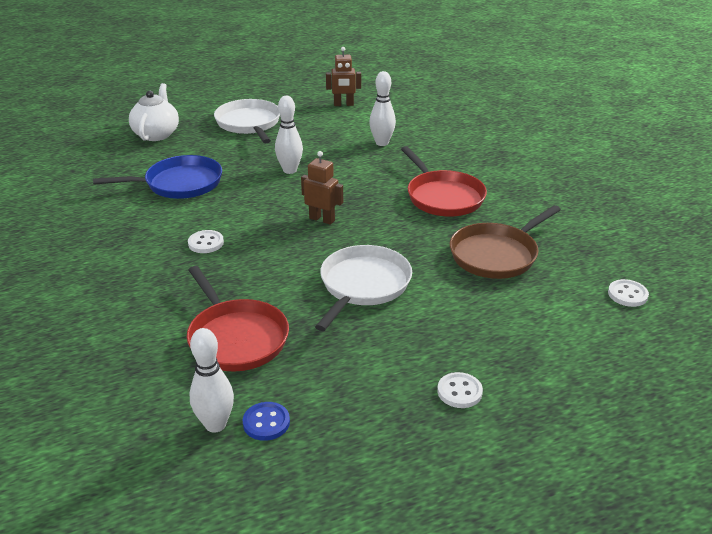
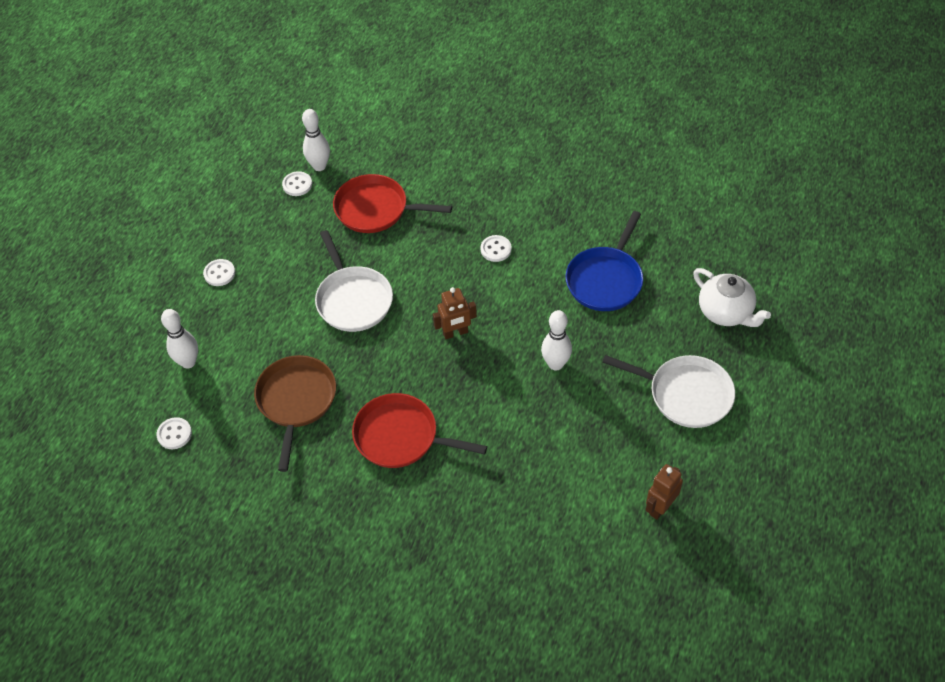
camera: 135 degrees right, 20 degrees up
(266, 422) = (297, 185): blue button -> white button
(382, 143) = (538, 471): white bowling pin -> white bowling pin (188, 362)

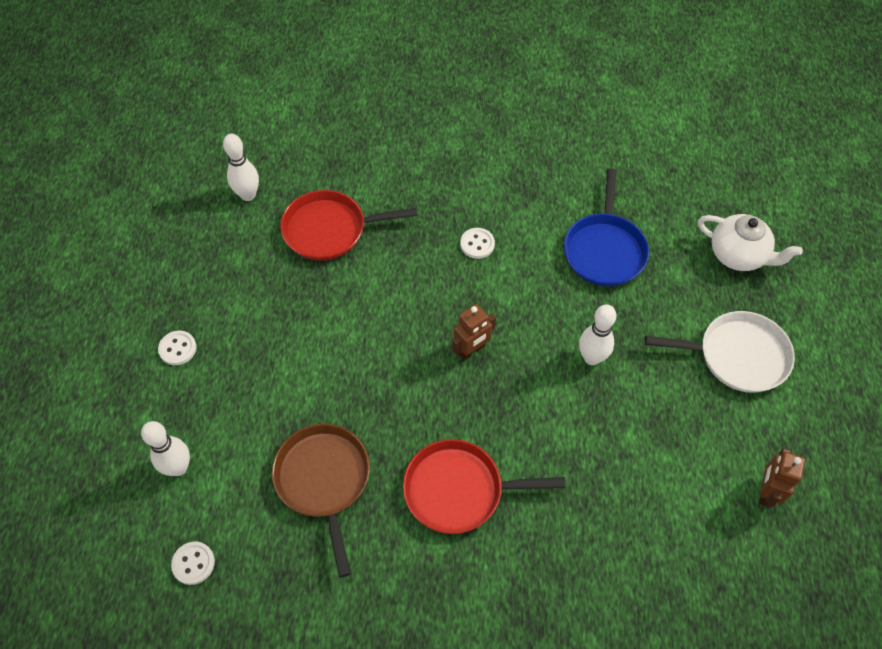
camera: 20 degrees left, 5 degrees up
(297, 185) = (230, 222): white button -> none
(353, 300) = (344, 341): white pan -> none

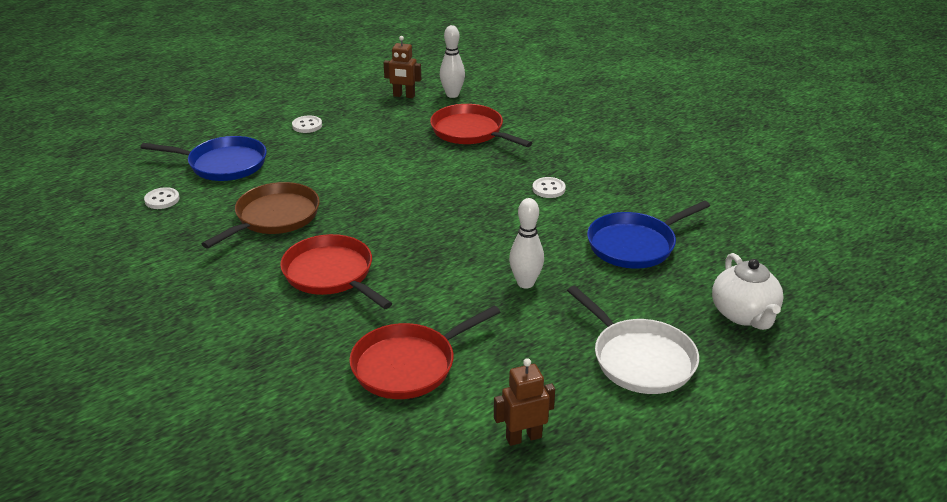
camera: 50 degrees right, 25 degrees down
(178, 467) = (224, 164): white bowling pin -> blue pan
(471, 350) = (454, 227): brown robot -> brown robot (404, 96)
(630, 512) = (408, 365): none -> red pan

